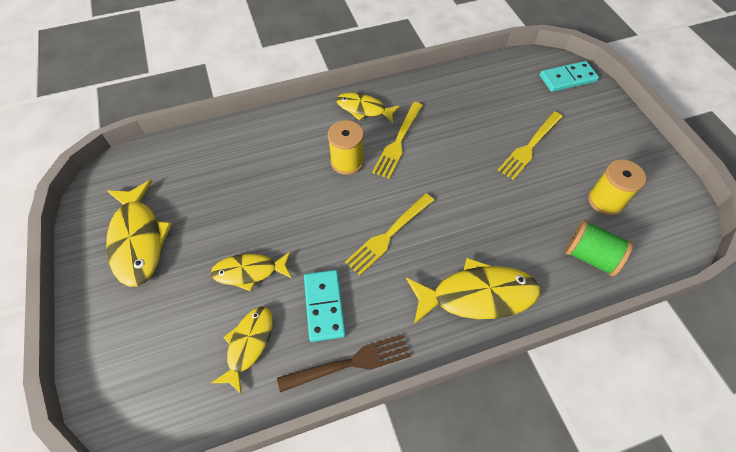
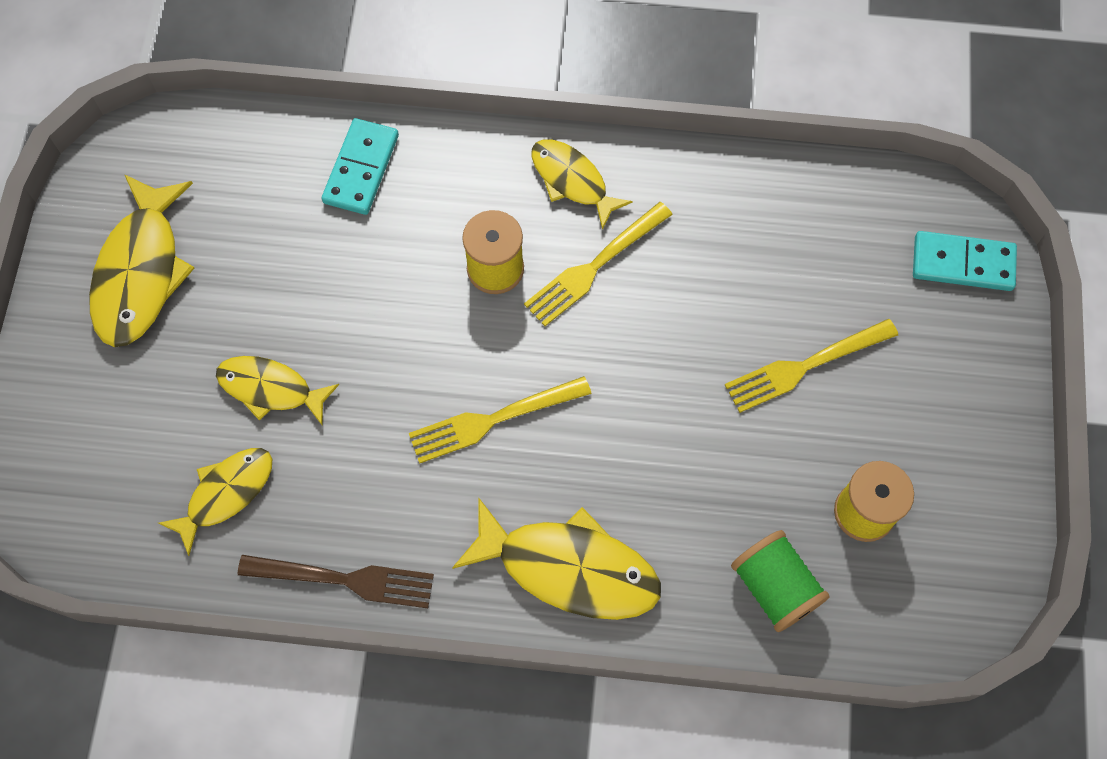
camera: 25 degrees right, 10 degrees up
(324, 306) = (349, 486): turquoise domino -> turquoise domino (361, 169)

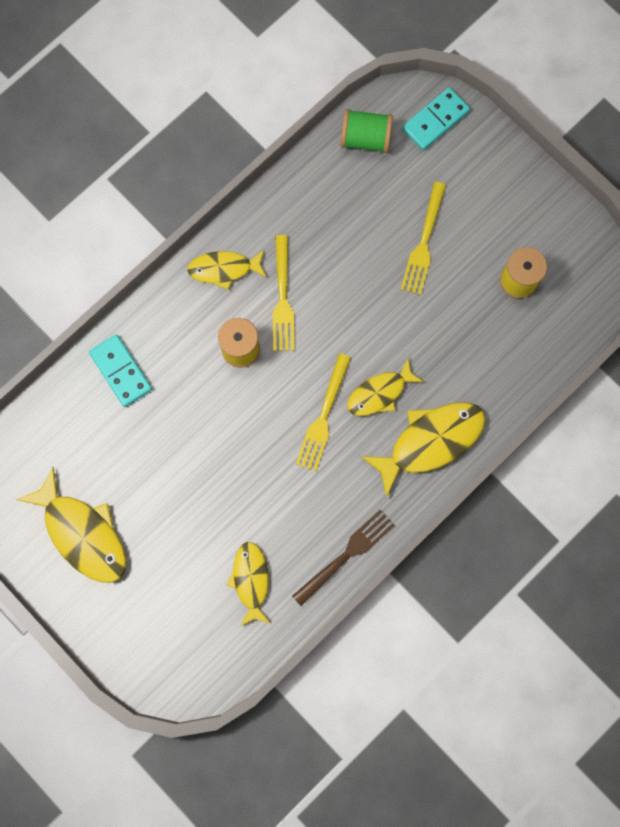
camera: 50 degrees left, 10 degrees up
(271, 389) = (211, 515): yellow fish -> yellow fish (379, 393)
(775, 587) = (519, 353): green spool -> green spool (365, 138)

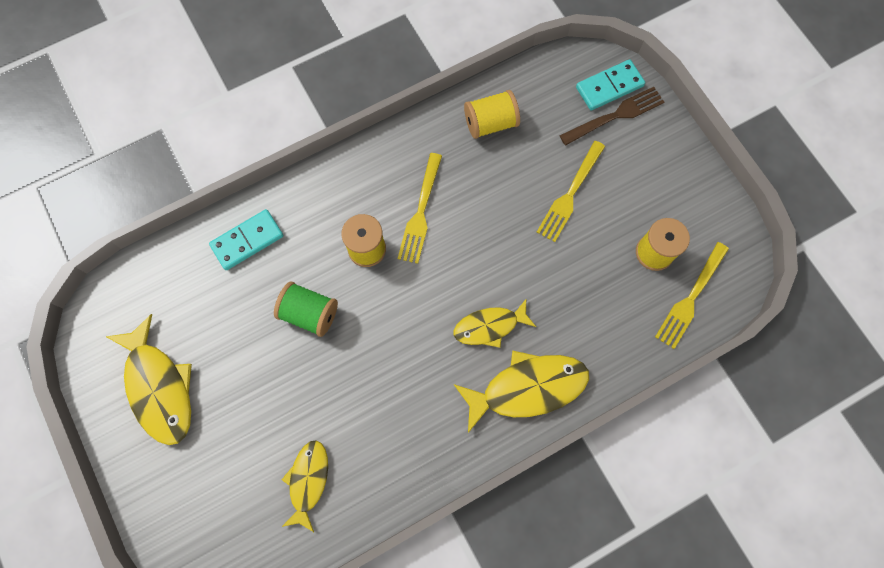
camera: 15 degrees right, 5 degrees down
(121, 371) = (247, 241): turquoise domino -> turquoise domino turned 75 degrees clockwise
(224, 269) = (373, 171): yellow fish -> none
(323, 416) = (428, 334): yellow fork -> yellow fork (691, 298)
(326, 189) = (490, 123): none -> yellow spool
(346, 555) = (411, 481): brown fork -> brown fork (615, 116)
(365, 138) = (539, 87): green spool -> green spool (309, 313)

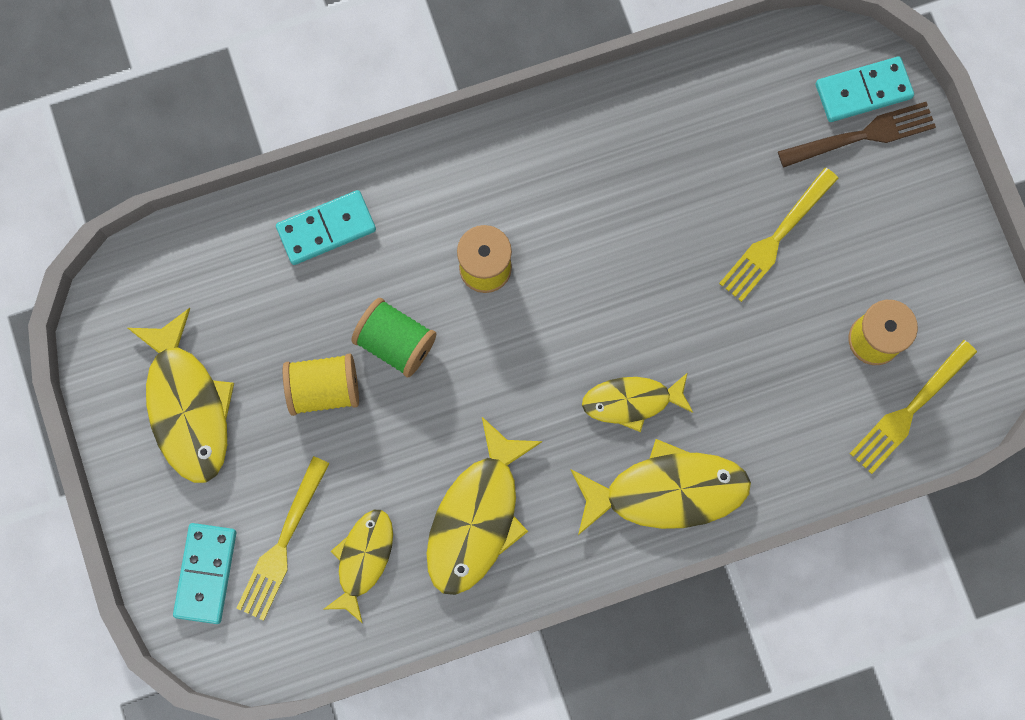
camera: 10 degrees right, 5 degrees up
(187, 514) = (205, 573): none -> turquoise domino
(389, 433) = (477, 517): none -> yellow fish
(420, 212) = (566, 228): yellow fork -> yellow fork (282, 543)
(490, 123) = (685, 117): yellow spool -> yellow spool (324, 388)

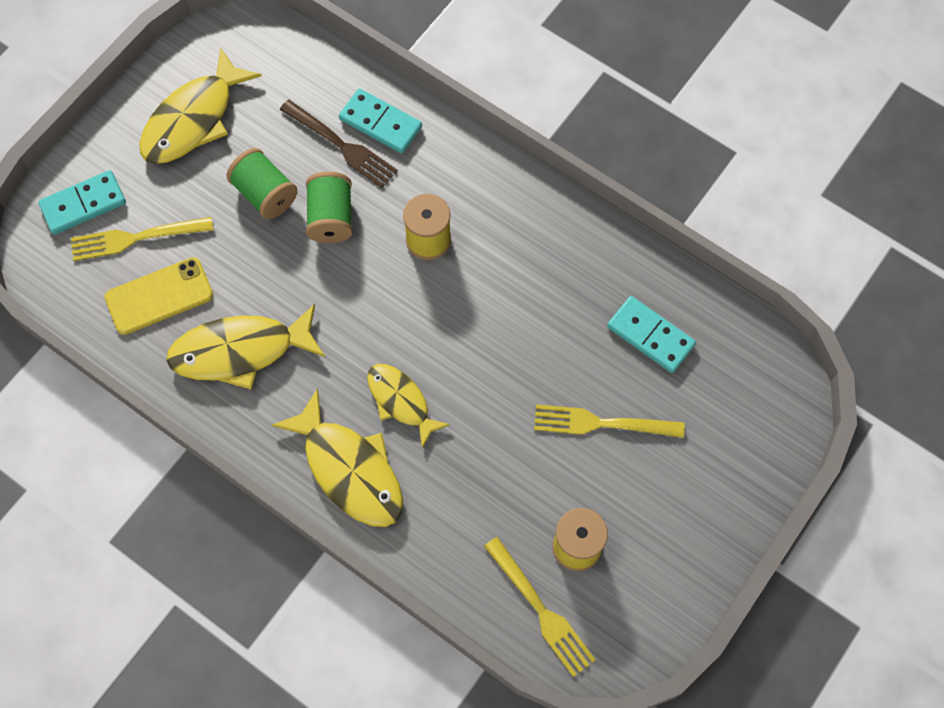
camera: 55 degrees right, 10 degrees down
(324, 388) = (265, 194): yellow spool -> green spool
(363, 559) = (159, 296): yellow fish -> yellow phone
(862, 135) = (731, 434): brown fork -> brown fork (341, 145)
(863, 91) = (767, 413): turquoise domino -> turquoise domino (650, 336)
(910, 410) = (541, 610): yellow fork -> yellow fork turned 135 degrees counterclockwise

